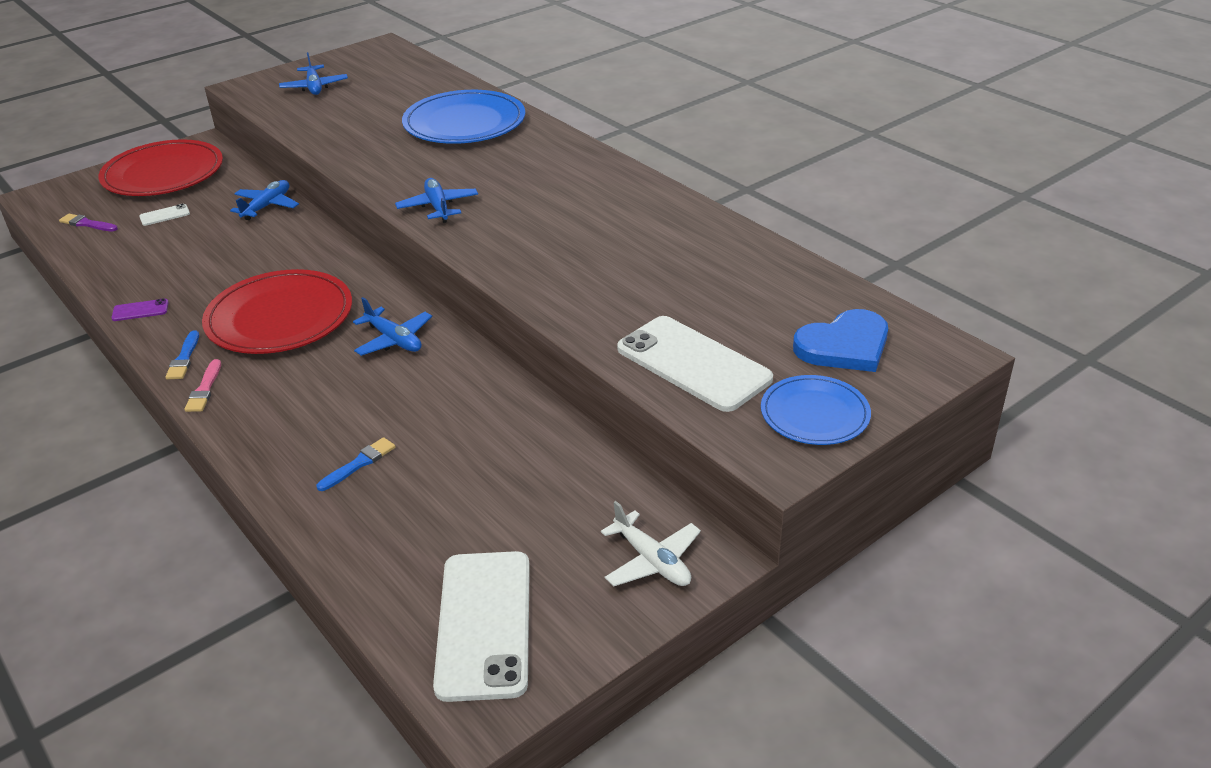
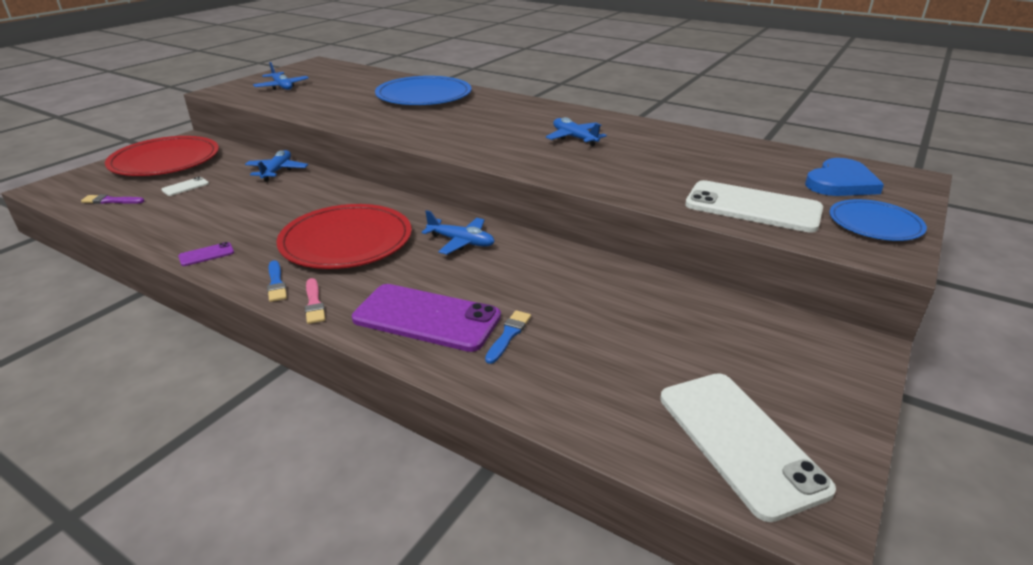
camera: 20 degrees left, 5 degrees down
(296, 428) = (426, 318): none -> purple phone
(438, 207) = (451, 142): blue plane -> blue plane (574, 138)
(652, 560) = (821, 358): white plane -> none

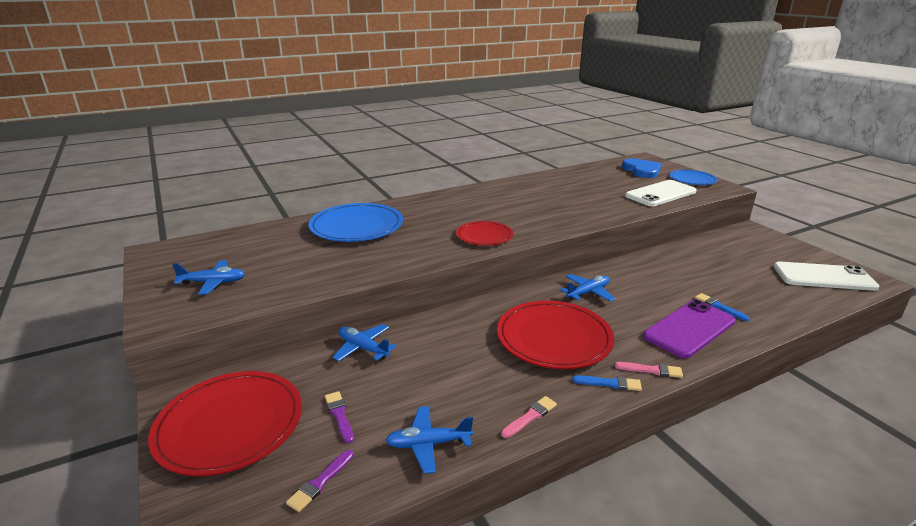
camera: 60 degrees left, 5 degrees down
(185, 187) = (339, 415): white phone -> purple brush
(206, 254) = (530, 416): purple phone -> pink brush
(460, 140) = (484, 236): none -> red plate
(574, 138) = (520, 203): blue plane -> blue plane (428, 444)

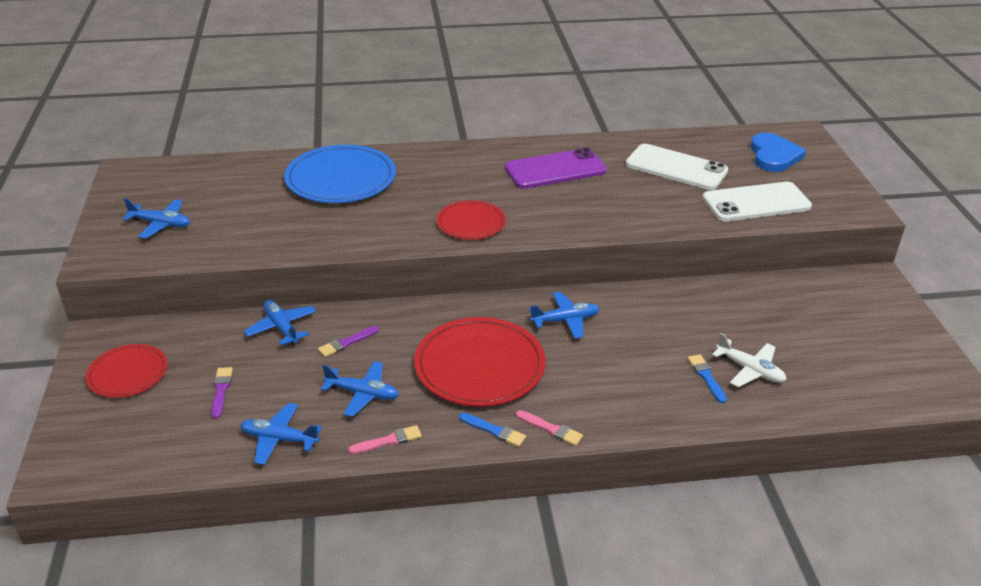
camera: 20 degrees right, 10 degrees up
(230, 424) = (128, 373): red plate -> red plate, size x0.59
(320, 482) = (173, 445): purple brush -> purple brush (347, 343)
(476, 383) = (362, 394): none -> blue plane
(689, 329) = (641, 394): purple phone -> purple phone (555, 169)
(692, 179) = (830, 186): blue plate -> none
(740, 296) = (750, 370): none -> white plane
(823, 277) = (894, 372): white phone -> white phone (676, 168)

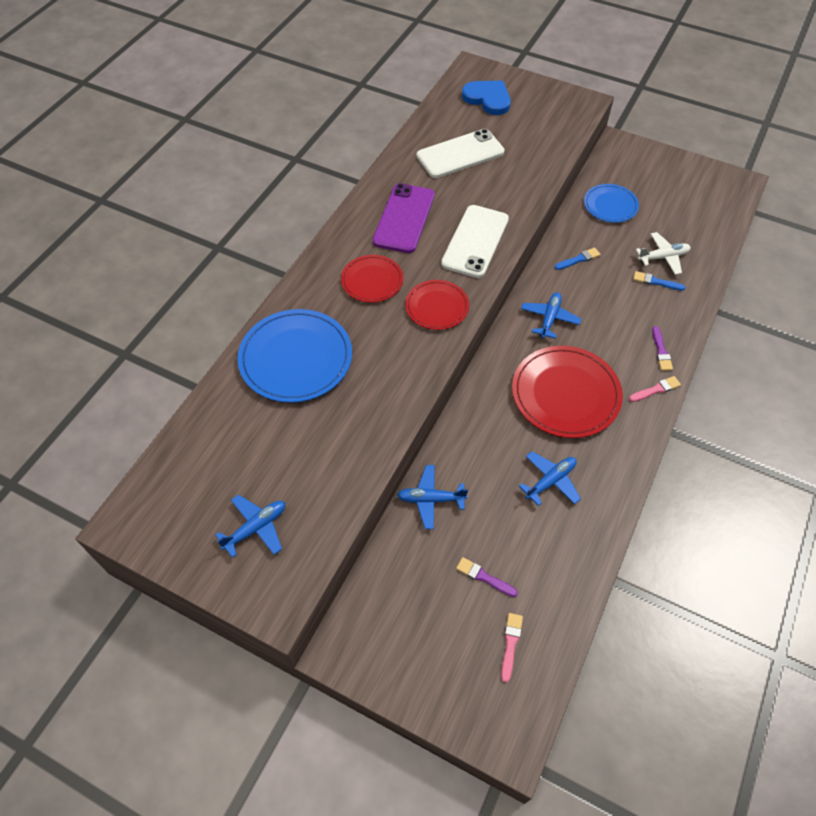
camera: 55 degrees left, 20 degrees up
(128, 373) = (413, 642): red plate -> red plate (372, 280)
(279, 439) = (569, 559): blue plane -> none
(347, 343) = (482, 463): purple brush -> purple brush (661, 351)
(388, 441) = (612, 489): pink brush -> pink brush (510, 644)
(494, 431) = (639, 421): blue brush -> blue brush (578, 259)
(756, 202) = (537, 143): white phone -> white phone (475, 241)
(775, 305) = (610, 205): none -> blue plate

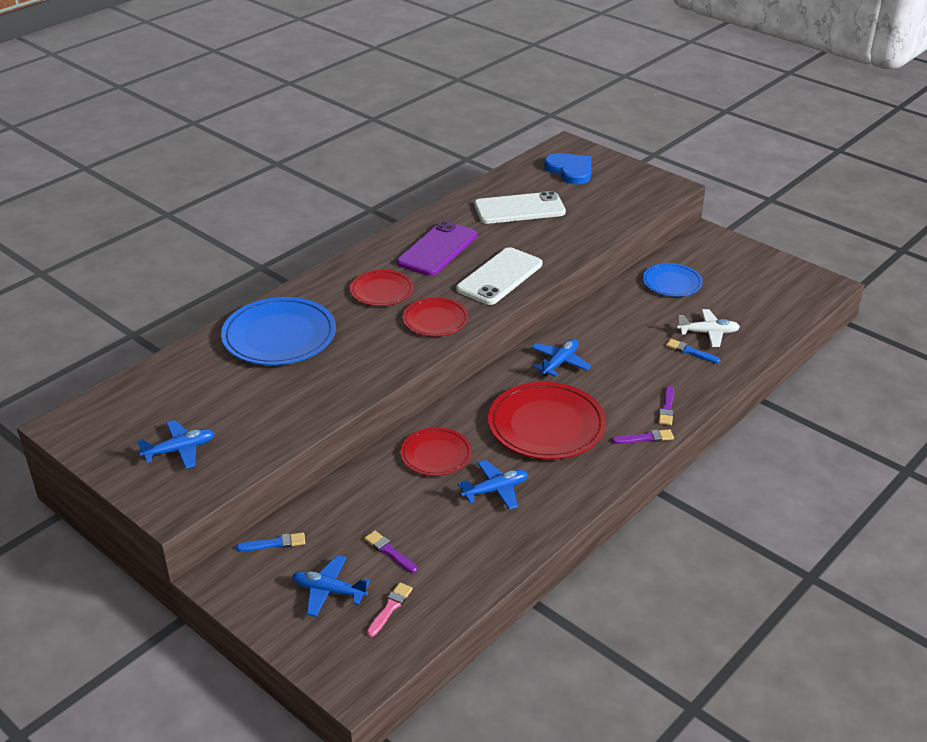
camera: 15 degrees right, 20 degrees down
(431, 499) = (366, 481): blue plane -> blue plane (329, 591)
(481, 451) = (436, 454): none -> red plate
(578, 259) = (615, 320): blue brush -> blue brush (274, 543)
(656, 389) = (645, 438): pink brush -> purple brush

